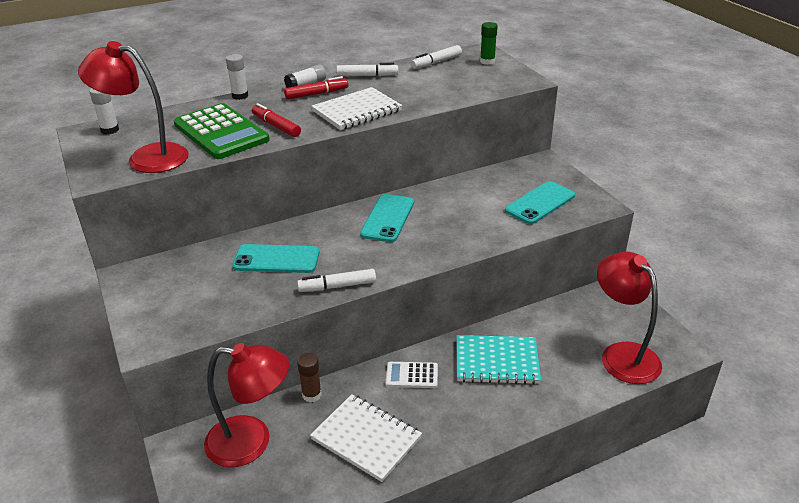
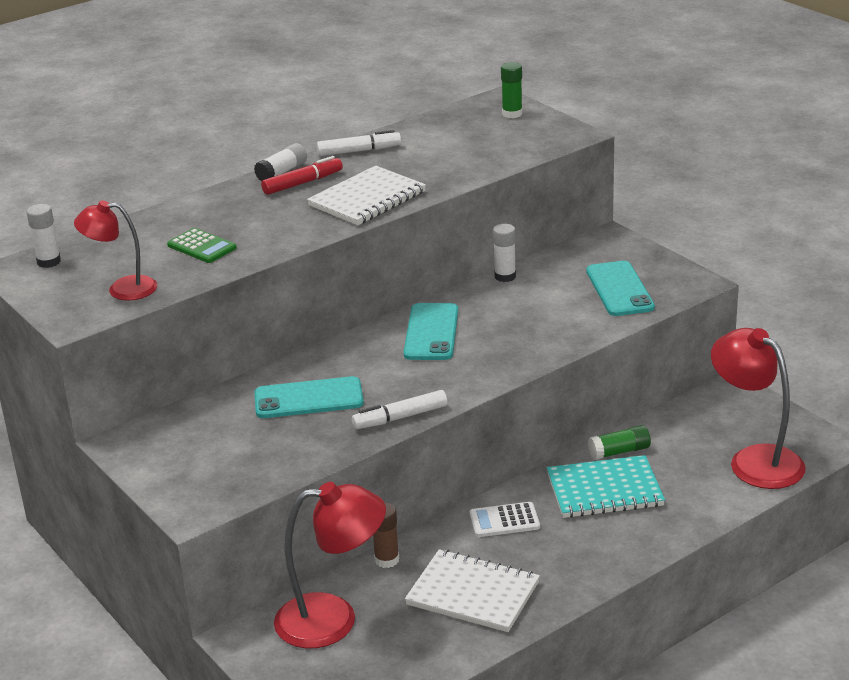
camera: 10 degrees left, 5 degrees down
(146, 157) = (122, 289): red lamp -> red lamp, size x0.63
(221, 132) = (202, 247): green calculator -> green calculator, size x0.50
(240, 96) = (199, 197): white glue stick -> white glue stick (505, 276)
(276, 126) = (270, 230): red marker -> none
(436, 62) = (444, 122): white marker -> none
(517, 329) = (619, 451): none -> green glue stick
(540, 203) = (619, 289): turquoise phone -> turquoise phone turned 45 degrees counterclockwise

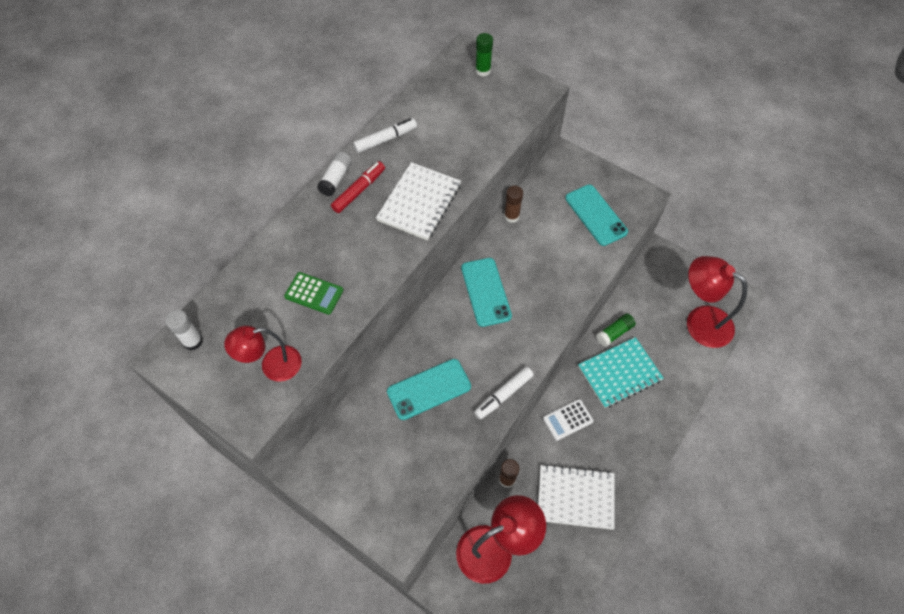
camera: 20 degrees left, 30 degrees up
(505, 276) = (511, 216): white glue stick -> brown glue stick

